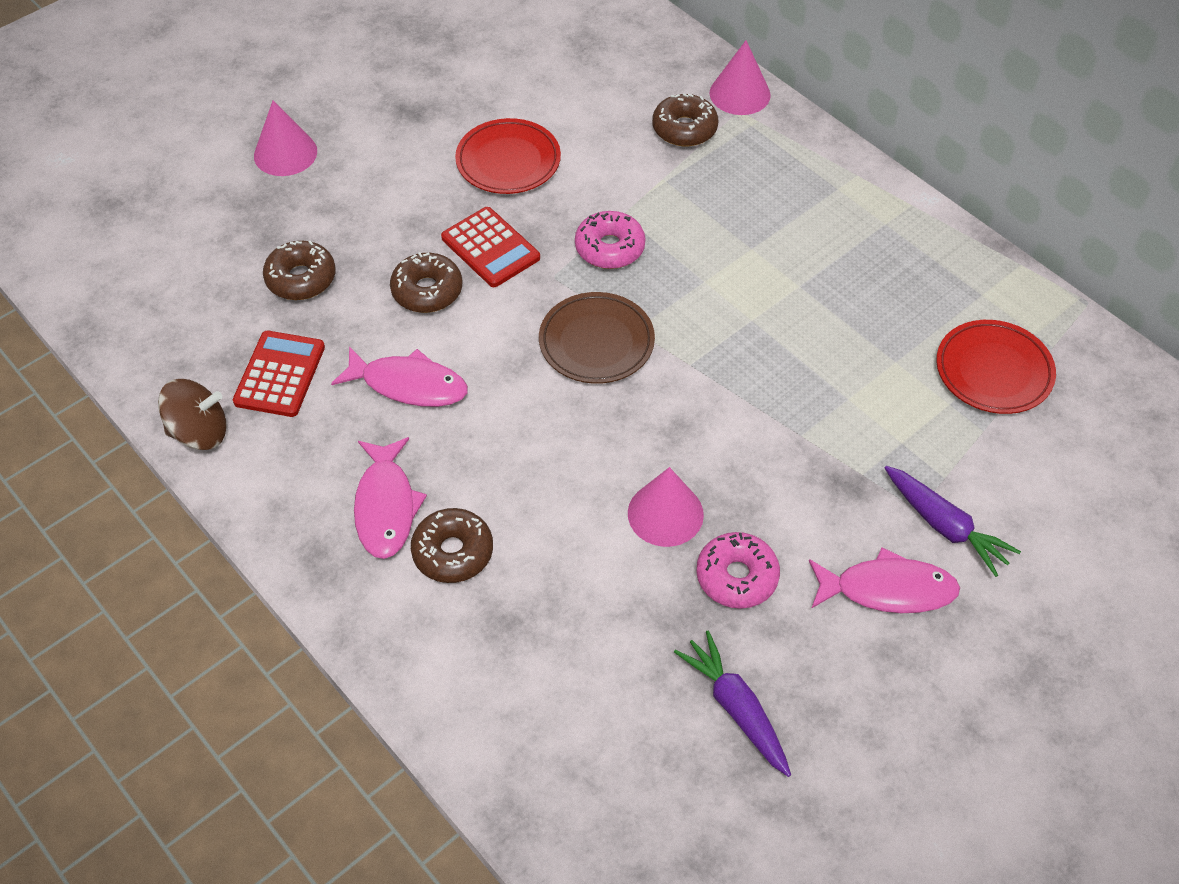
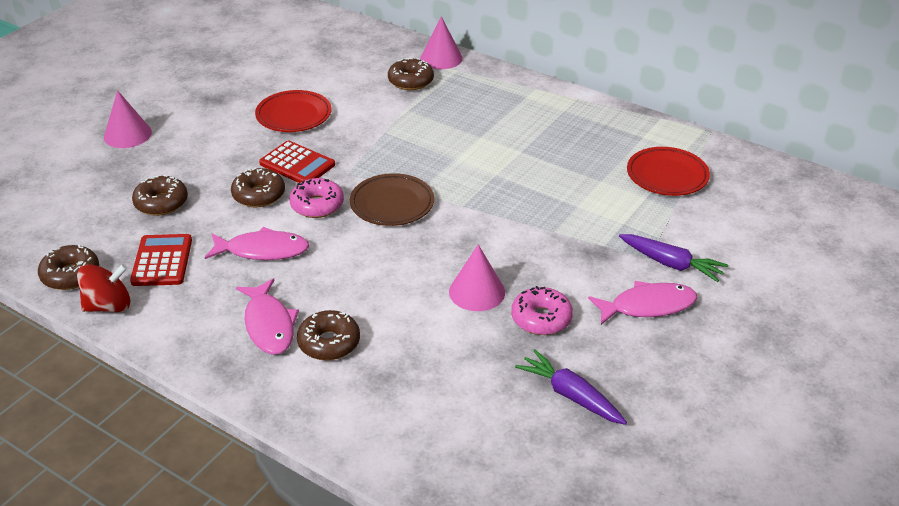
camera: 15 degrees left, 15 degrees down
(165, 372) = (70, 275): none -> brown donut
(199, 432) = (109, 306): brown spinning top -> red spinning top
(609, 248) = (382, 151): pink donut -> pink donut (317, 205)

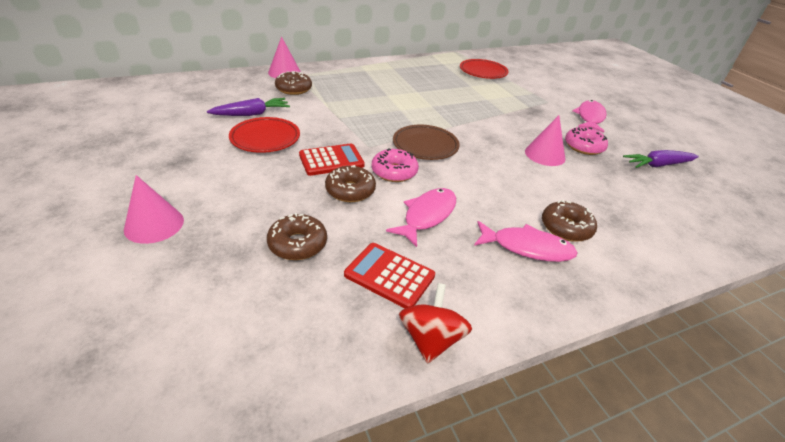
camera: 60 degrees left, 0 degrees up
(70, 275) = (351, 352): brown donut -> none
(670, 263) = (558, 99): purple carrot -> purple carrot (251, 114)

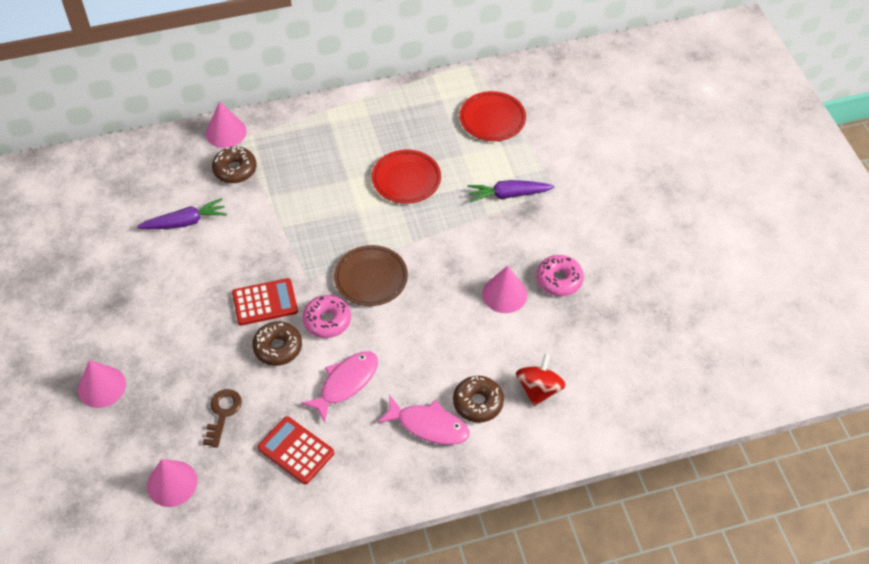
camera: 10 degrees right, 15 degrees up
(236, 317) = (172, 483): none -> pink cone
(265, 138) = (199, 266): red plate -> red plate (406, 179)
(297, 244) = (222, 413): brown donut -> brown key
(431, 339) = (316, 510): red spinning top -> red spinning top (539, 389)
(590, 117) = (597, 222): pink fish -> none
(658, 165) = (634, 313): purple carrot -> purple carrot (509, 195)

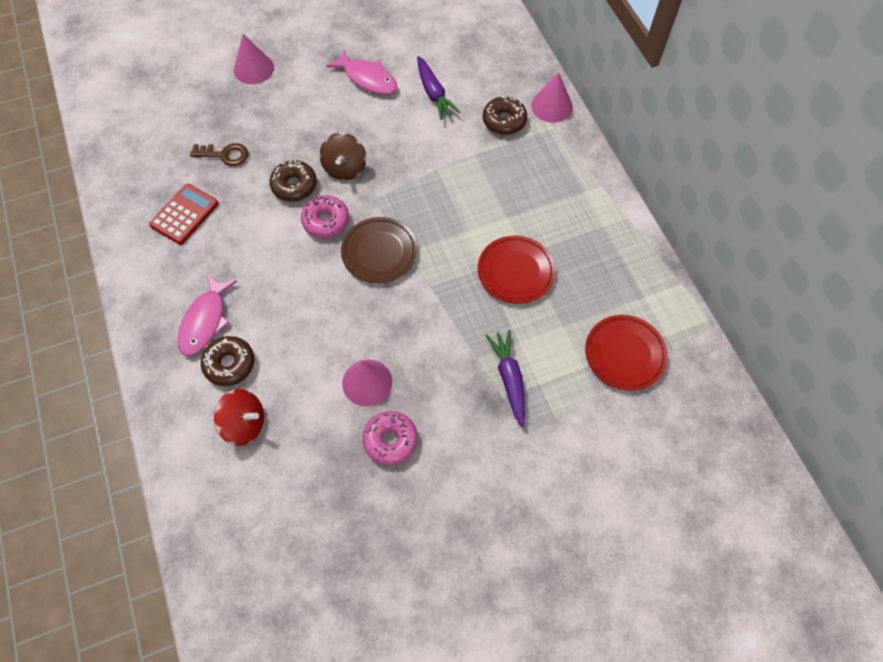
camera: 85 degrees right, 10 degrees up
(172, 483) = (159, 131): pink cone -> none
(265, 302) = (345, 168): red calculator -> brown spinning top
(346, 383) = (255, 245): pink fish -> pink fish (367, 78)

